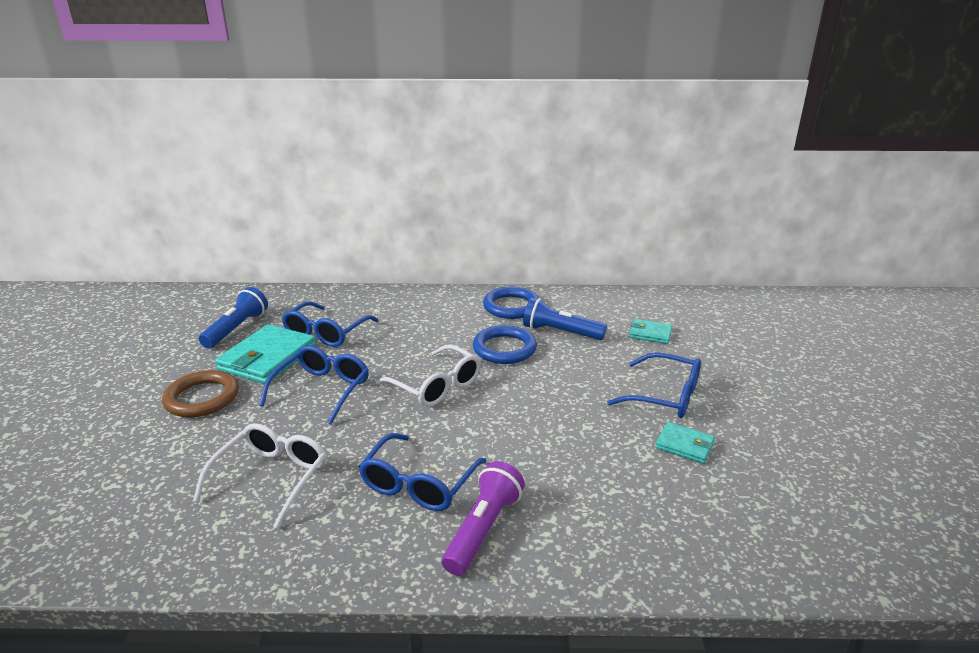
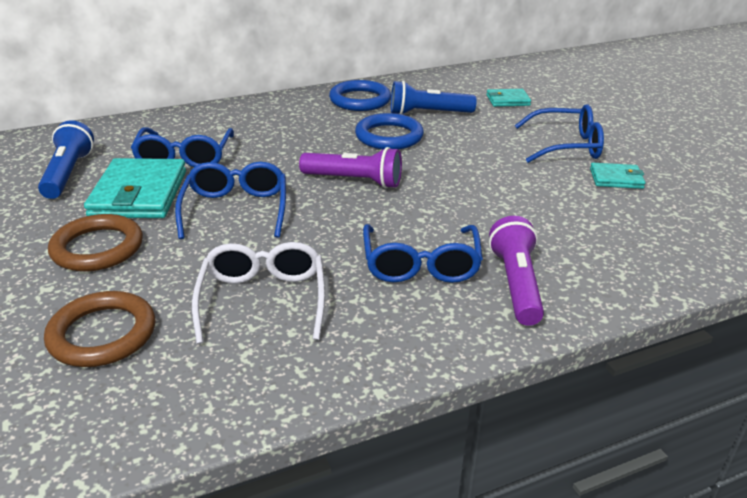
camera: 25 degrees left, 5 degrees up
(144, 472) = (102, 334): none -> brown ring
(436, 386) = (354, 181): white glasses -> purple flashlight

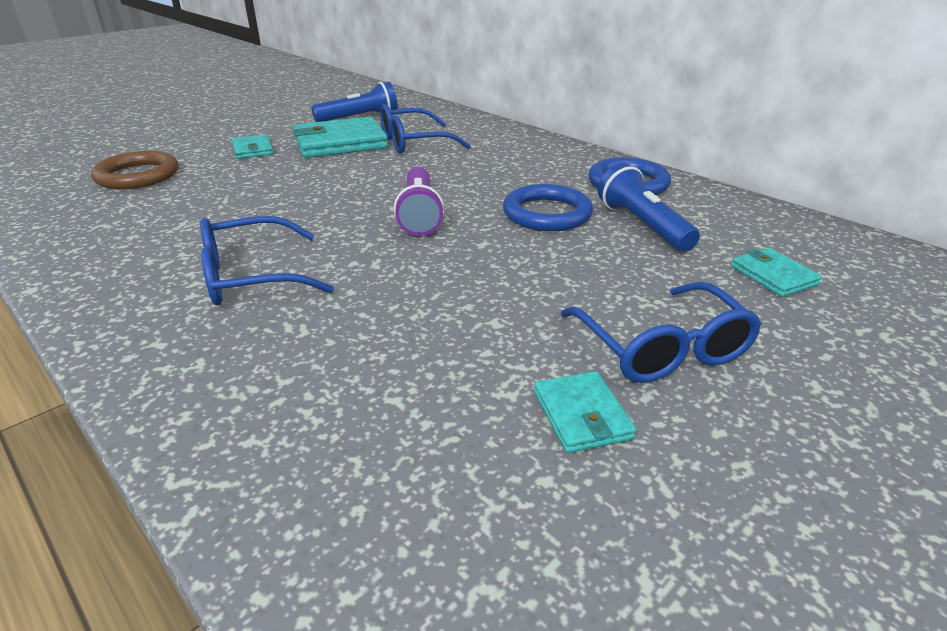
camera: 70 degrees right, 0 degrees up
(97, 248) = (252, 150): brown ring -> turquoise wallet
(235, 209) = (331, 177): blue glasses -> none
(263, 299) = (182, 215): white glasses -> none
(516, 284) = (217, 344): purple flashlight -> none

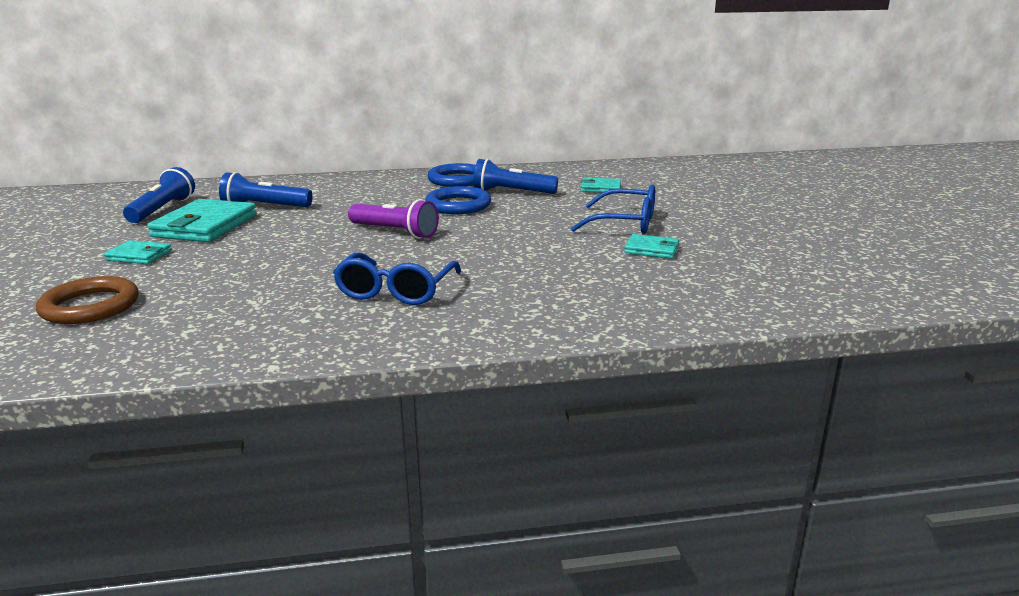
camera: 55 degrees left, 10 degrees down
(413, 142) = (264, 207): blue glasses -> blue flashlight

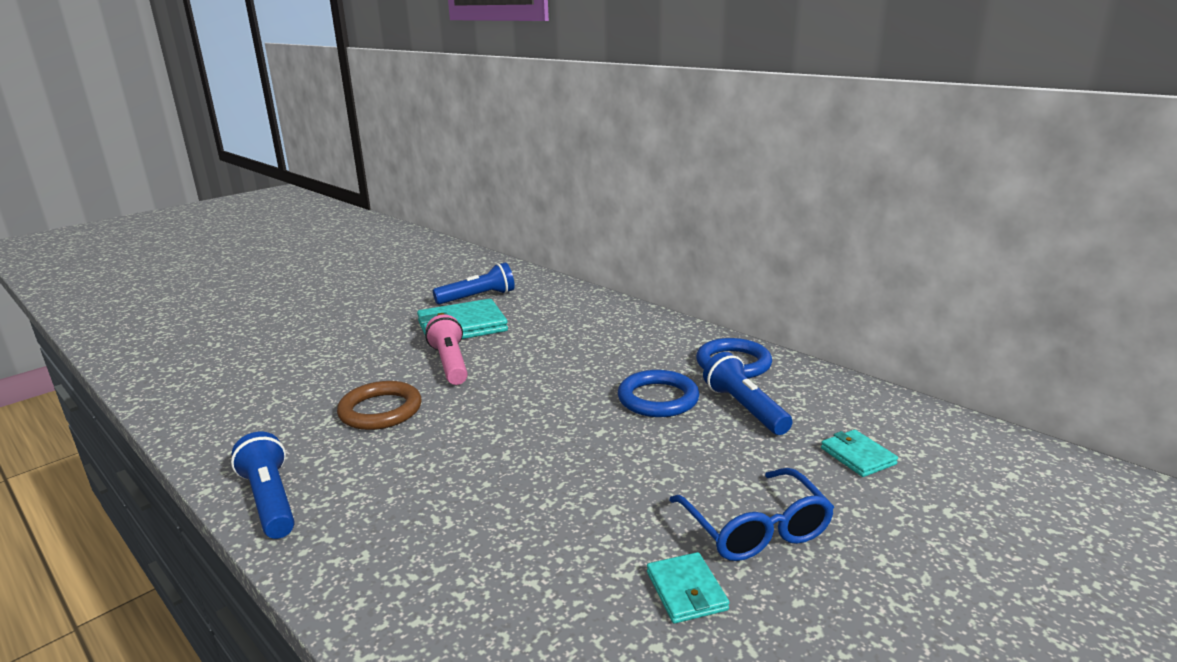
camera: 55 degrees right, 0 degrees up
(90, 306) = (277, 369): brown ring -> brown ring (380, 410)
(139, 255) = (380, 337): turquoise wallet -> none
(263, 243) = (450, 363): none -> pink flashlight
(264, 207) = (531, 324): blue flashlight -> blue flashlight (270, 500)
(395, 232) = (542, 403): purple flashlight -> none
(396, 291) = (397, 472): blue glasses -> none

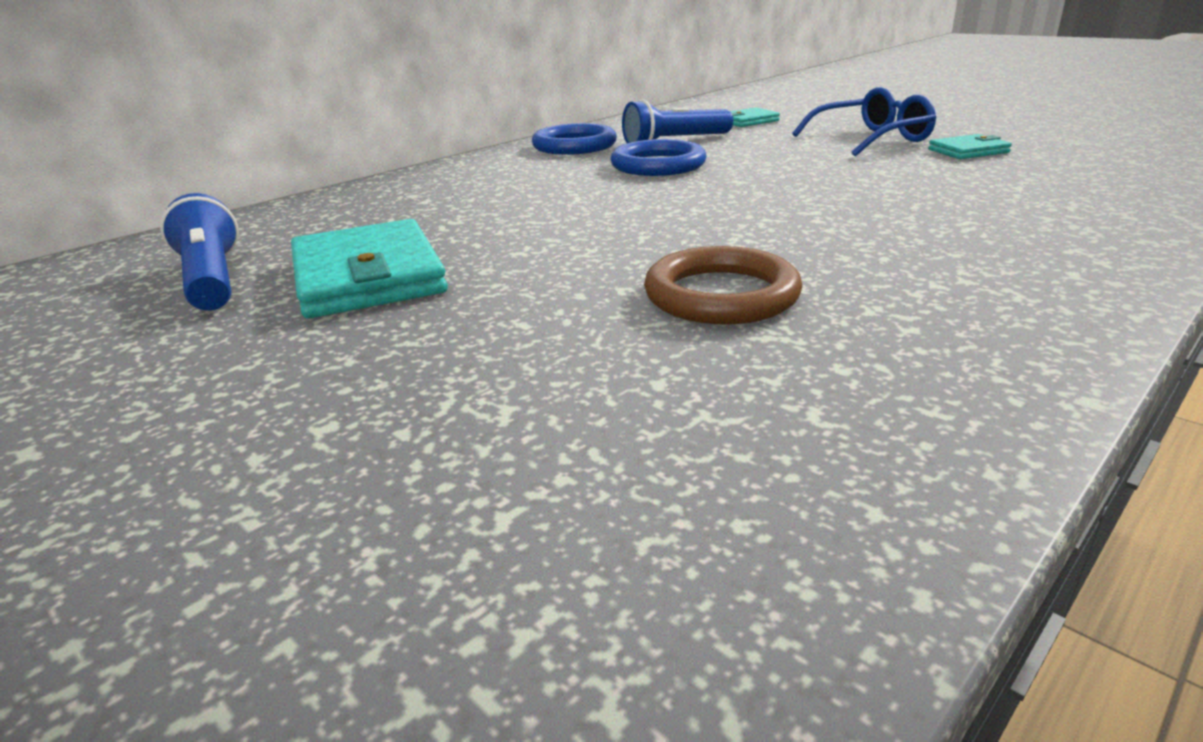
camera: 90 degrees left, 5 degrees up
(270, 500) = (1047, 328): blue flashlight -> none
(450, 363) = (539, 267): pink flashlight -> none

